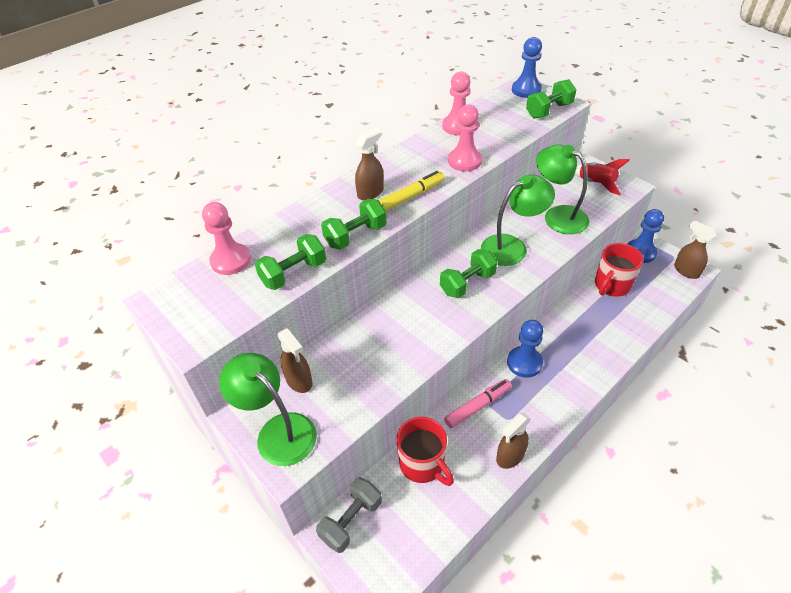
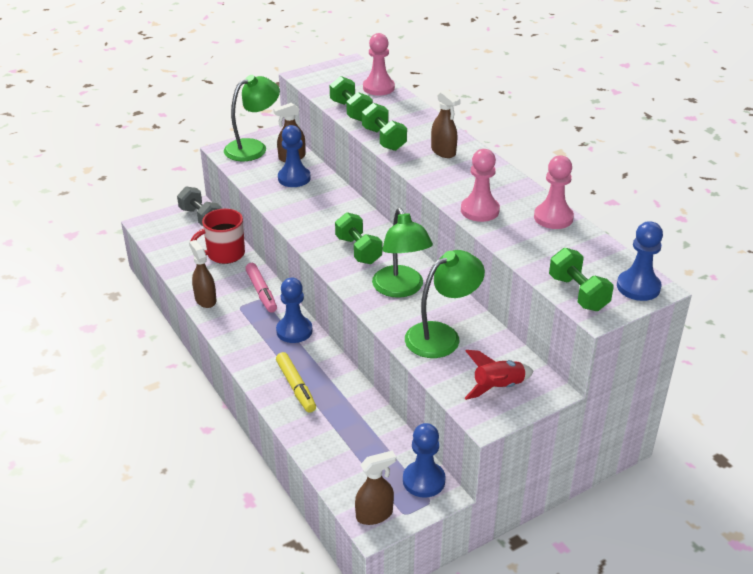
camera: 100 degrees right, 10 degrees down
(347, 366) = (294, 178): none -> blue pawn
(411, 196) = (429, 172): yellow marker -> yellow marker (296, 387)
(611, 285) = (373, 430): red mug -> none

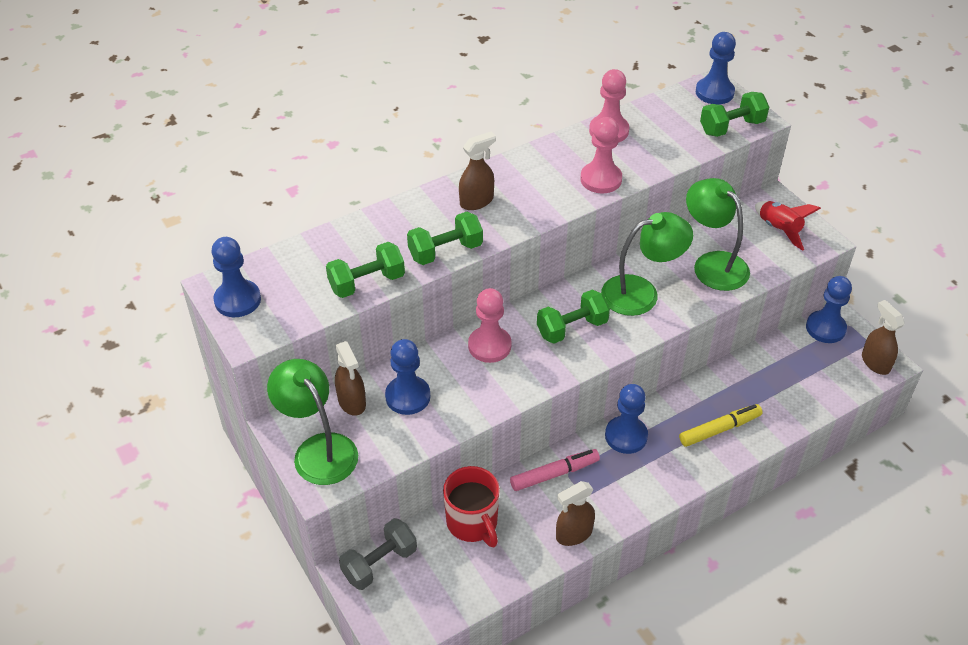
camera: 90 degrees left, 10 degrees up
(336, 70) = (237, 300): none -> blue pawn
(378, 88) = (302, 256): pink pawn -> pink pawn (489, 346)

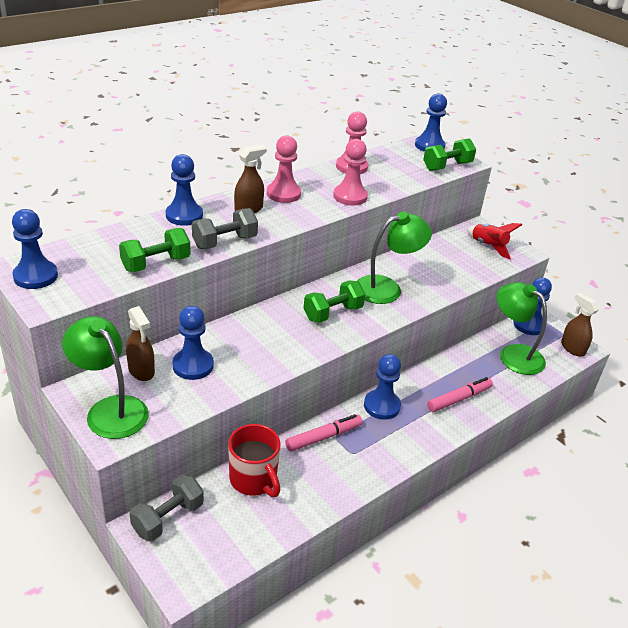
camera: 10 degrees left, 10 degrees down
(401, 212) = (184, 215): none -> blue pawn
(445, 251) = (224, 242): green dumbbell -> grey dumbbell
(489, 346) = (263, 326): pink pawn -> pink pawn (283, 194)
(573, 534) = (346, 485): brown spray bottle -> none
(713, 264) = (441, 268): green lamp -> green lamp (514, 354)
(719, 429) = (459, 399): yellow marker -> pink marker

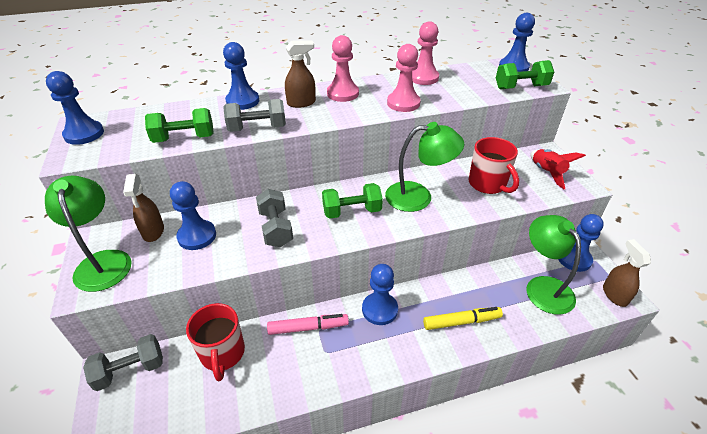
camera: 25 degrees right, 5 degrees up
(269, 342) = (276, 228): none -> grey dumbbell
(443, 265) = (488, 184): none -> red mug
(459, 399) = (461, 322): pink marker -> yellow marker

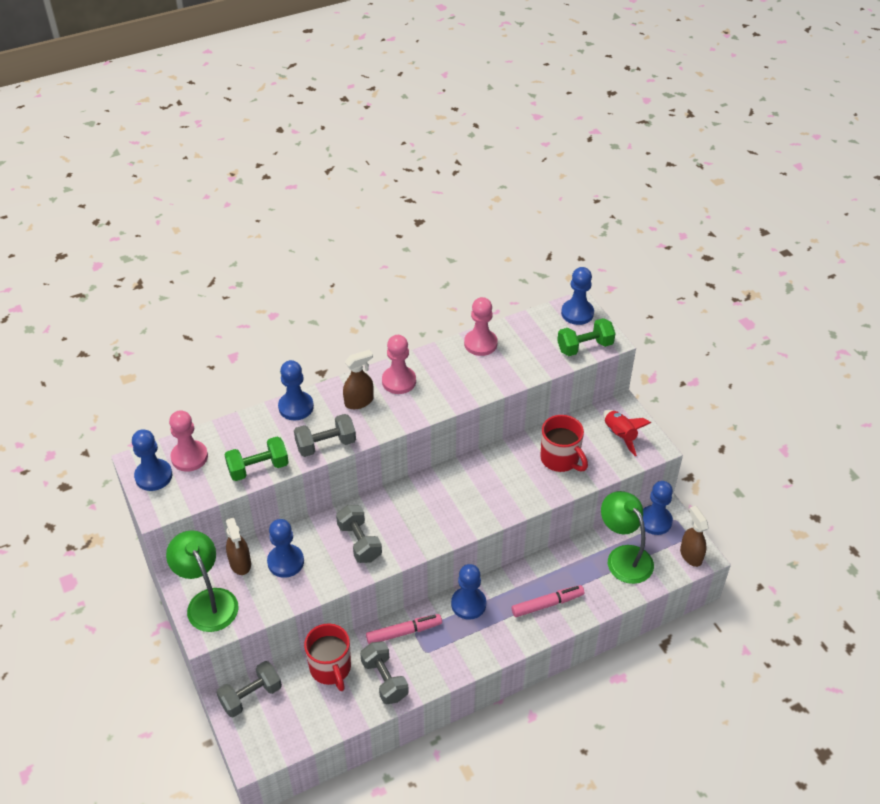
camera: 10 degrees left, 5 degrees up
(274, 375) = (384, 680): none -> grey dumbbell
(352, 211) = (429, 512): green dumbbell -> none
(403, 103) = (465, 388): pink pawn -> pink pawn (189, 457)
(418, 196) = (492, 484): green lamp -> none
(461, 322) = (547, 604): yellow marker -> pink marker

